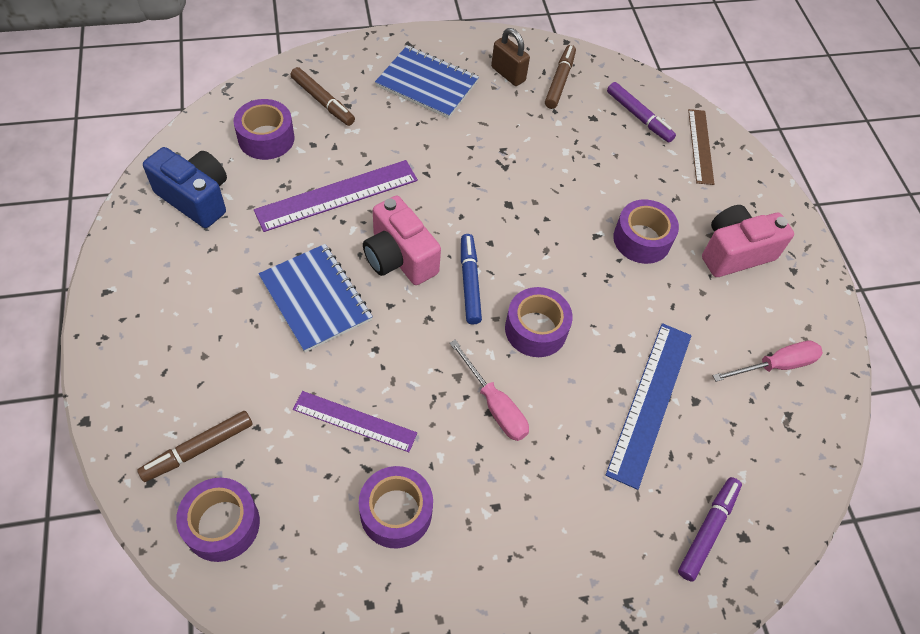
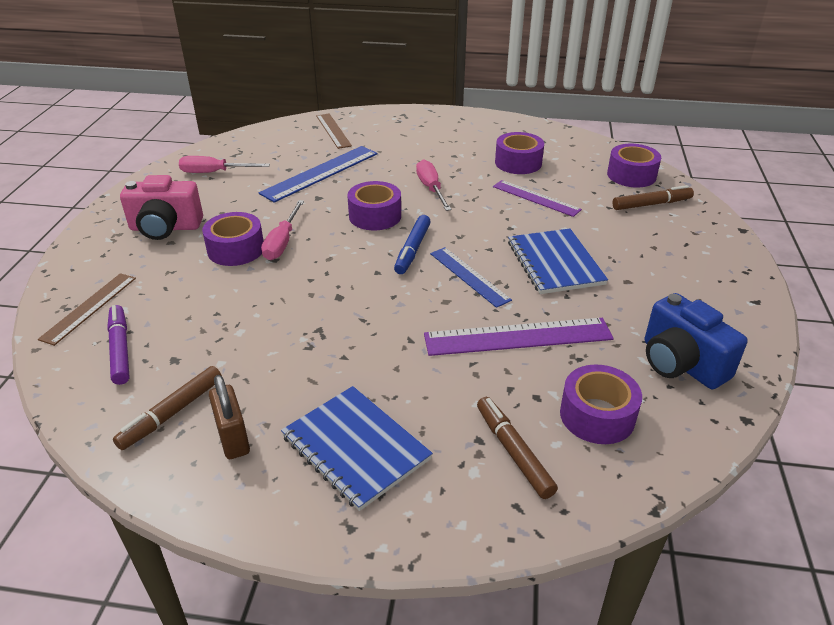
camera: 155 degrees left, 20 degrees down
(399, 258) = (469, 276): pink camera -> blue ruler
(605, 261) = (282, 242): none -> pink screwdriver
(708, 530) = (333, 130): purple marker -> brown ruler

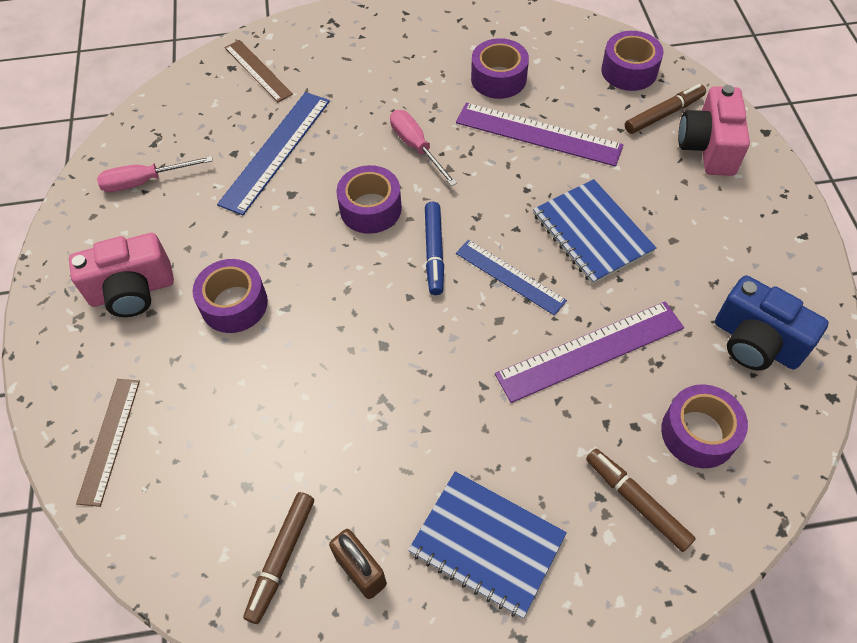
camera: 15 degrees left, 20 degrees up
(120, 349) = (179, 489): purple marker -> none
(282, 242) = (283, 278): pink screwdriver -> none
(536, 198) = (538, 134): purple ruler -> purple ruler, size x1.54
(684, 230) = (708, 147): none -> pink camera

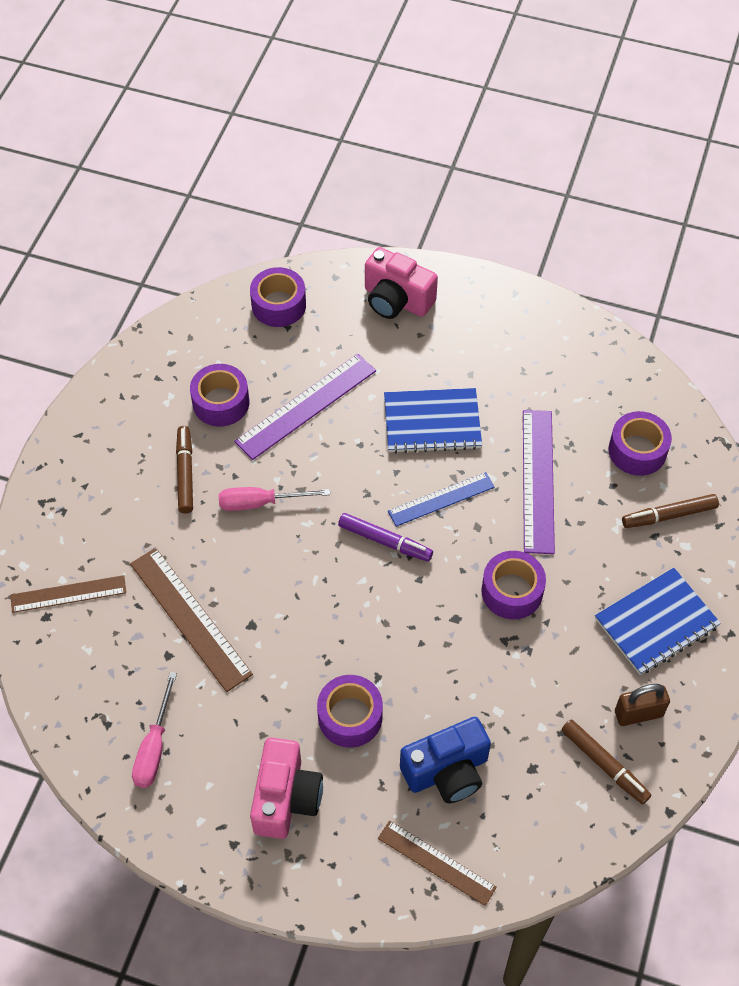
camera: 65 degrees left, 0 degrees up
(276, 151) = (190, 618): blue ruler -> brown ruler
(370, 208) = (309, 568): purple tape -> purple tape (512, 591)
(434, 252) = (385, 541): blue marker -> purple marker
(664, 114) = (343, 309): brown marker -> brown marker (185, 473)
(756, 342) = (586, 376): blue camera -> blue camera (447, 771)

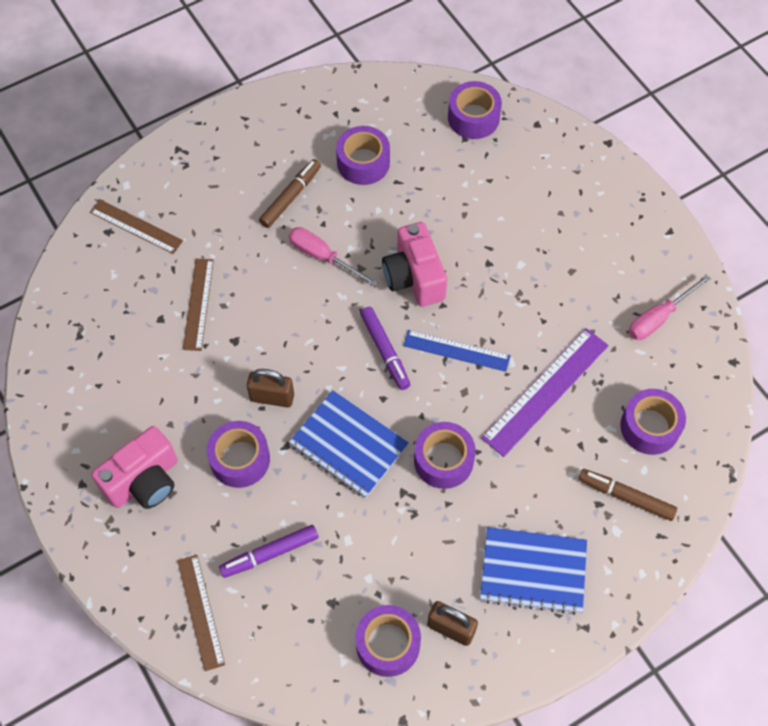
camera: 40 degrees right, 5 degrees up
(154, 747) = (93, 375): pink screwdriver -> pink screwdriver (658, 318)
(190, 618) = (198, 304): brown ruler -> brown ruler, size x0.65
(306, 406) = (422, 208): purple ruler -> none
(328, 647) = (272, 397): none -> brown padlock
(396, 300) = (567, 174): pink camera -> pink camera (414, 277)
(432, 422) = (505, 287): blue notebook -> blue notebook (348, 445)
(447, 771) = (269, 553): blue camera -> purple marker
(604, 764) = (388, 644): brown marker -> purple tape

